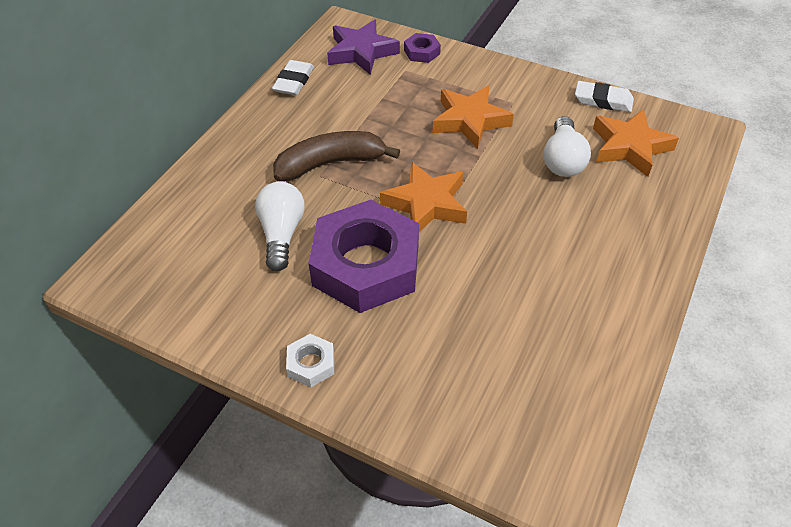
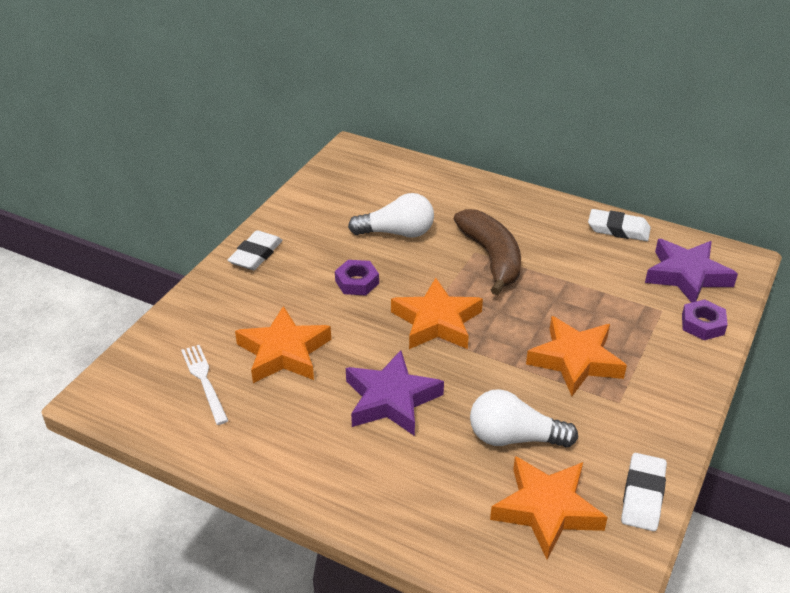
camera: 90 degrees right, 10 degrees down
(311, 364) = (256, 254): white nut -> white eraser
(366, 265) = (357, 282): purple nut -> purple nut, size x0.41
(480, 321) = (284, 352): none -> orange star
(532, 388) = (204, 381): none -> white fork
(533, 235) = (391, 399): none -> purple star

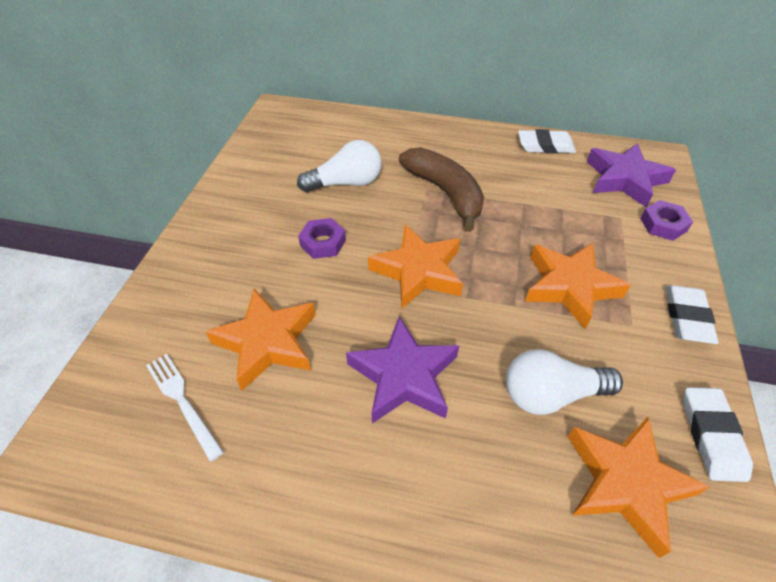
camera: 15 degrees left, 10 degrees up
(256, 254) = (208, 231): white eraser -> white eraser (687, 317)

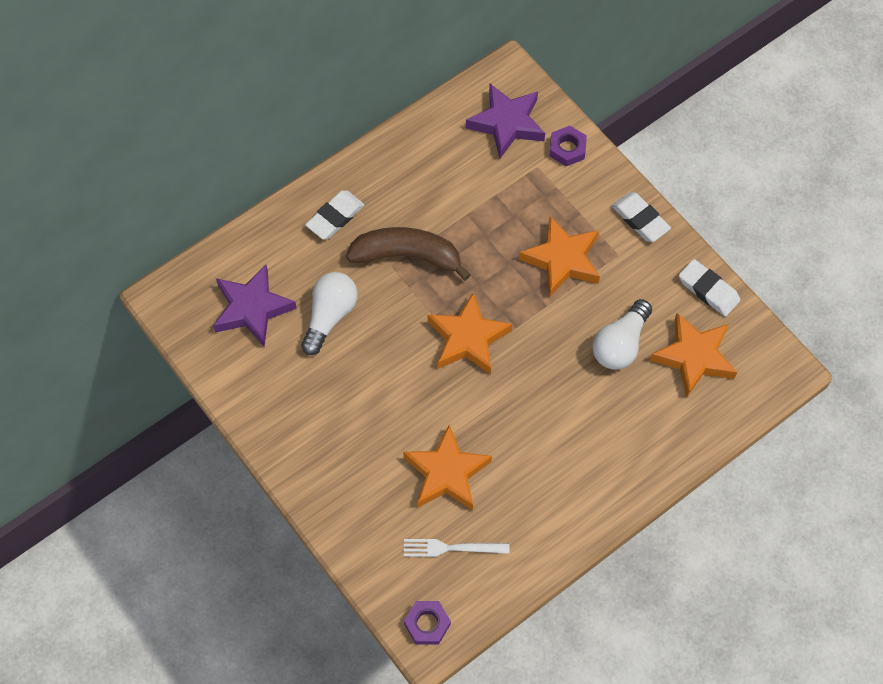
camera: 50 degrees left, 15 degrees up
(323, 242) = (383, 379): purple nut -> purple nut (427, 624)
(404, 376) = (541, 412): purple star -> purple star (252, 308)
(545, 146) = (421, 137): white eraser -> white eraser (335, 217)

